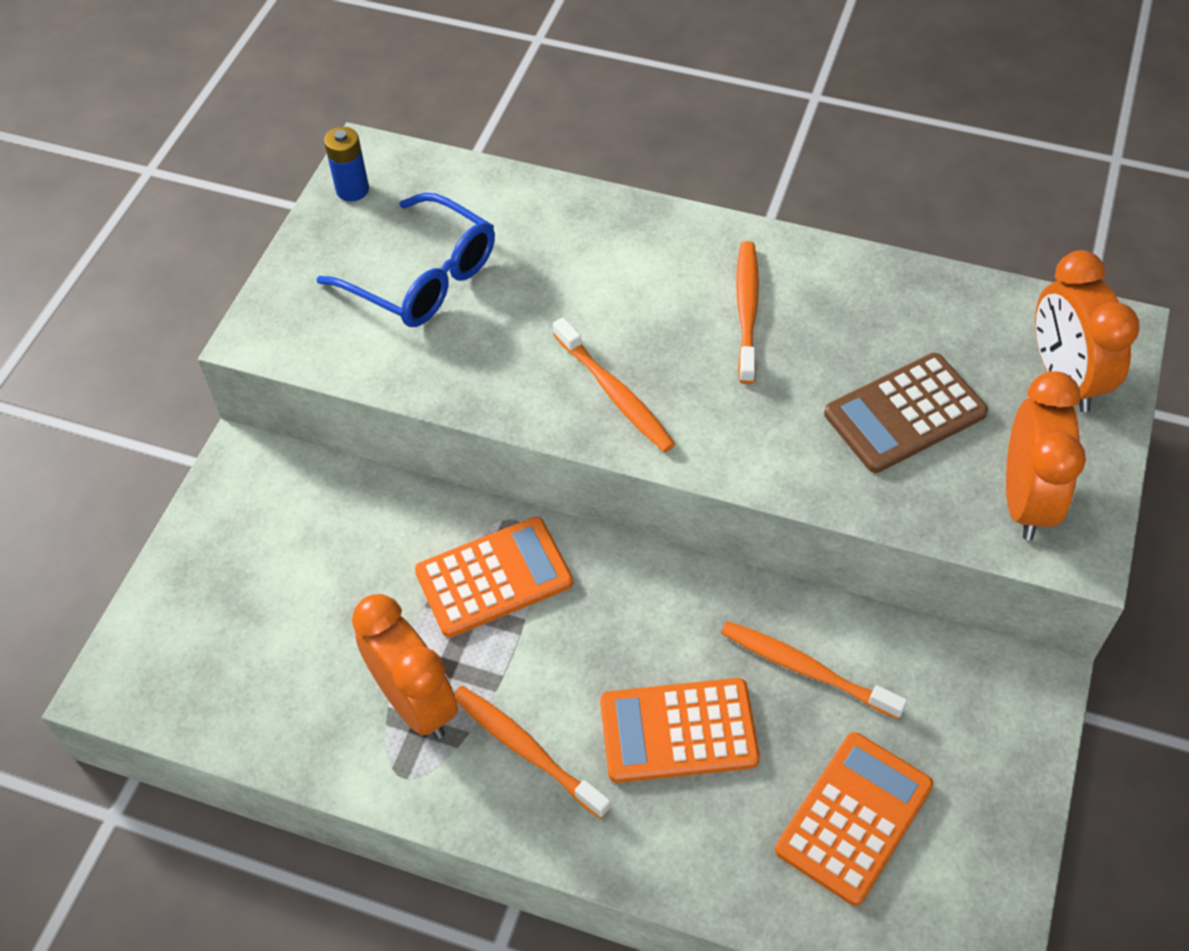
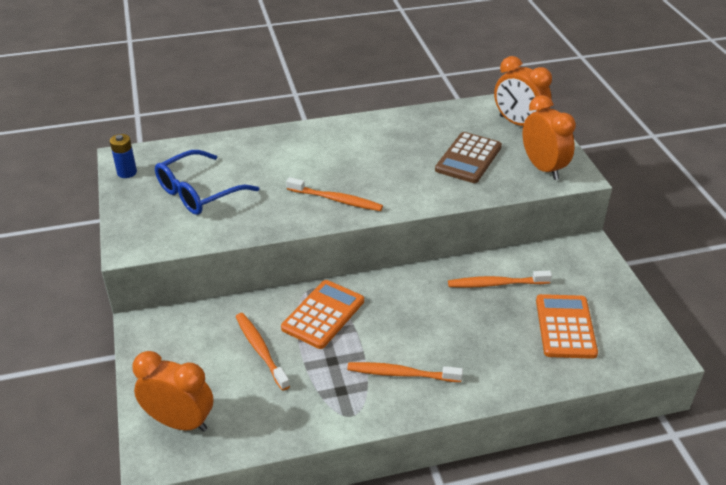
camera: 35 degrees left, 15 degrees down
(415, 702) = (330, 382): orange clock -> orange clock (180, 422)
(423, 278) = (198, 192): blue glasses -> blue glasses turned 135 degrees clockwise
(678, 731) = (463, 332): orange calculator -> none
(747, 310) = (367, 148): orange toothbrush -> orange toothbrush (260, 350)

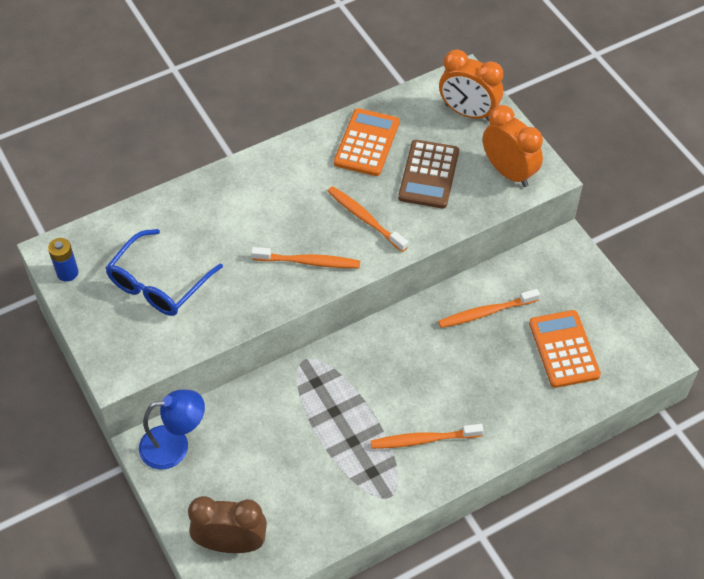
camera: 15 degrees left, 15 degrees up
(166, 330) = (175, 445): none -> blue lamp
(180, 422) = (231, 543): orange clock -> brown clock
(260, 350) = (279, 445): orange toothbrush -> orange toothbrush (365, 218)
(323, 315) = (326, 389): orange calculator -> orange calculator (367, 143)

